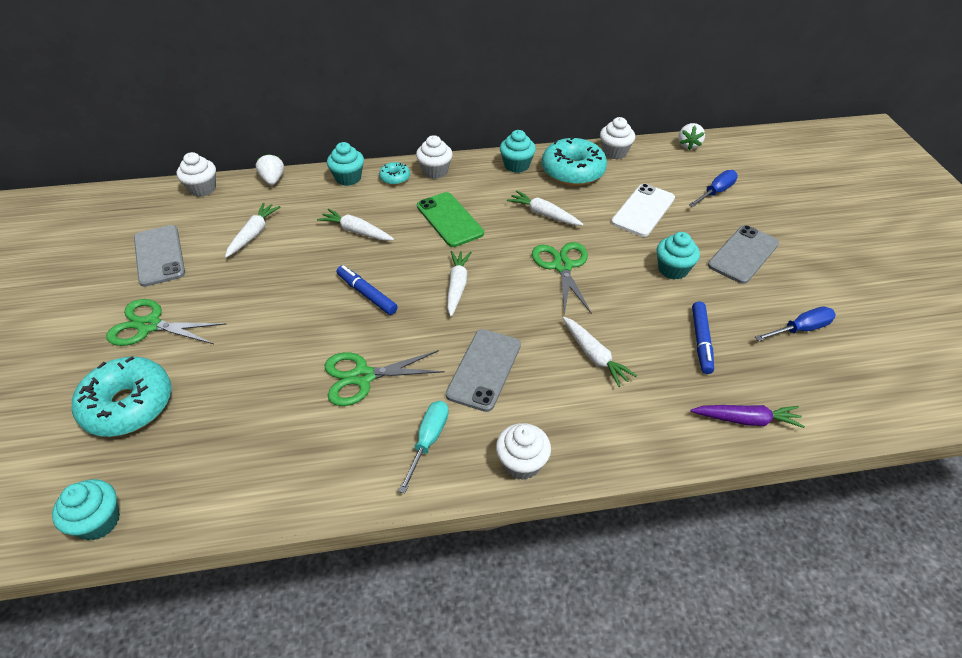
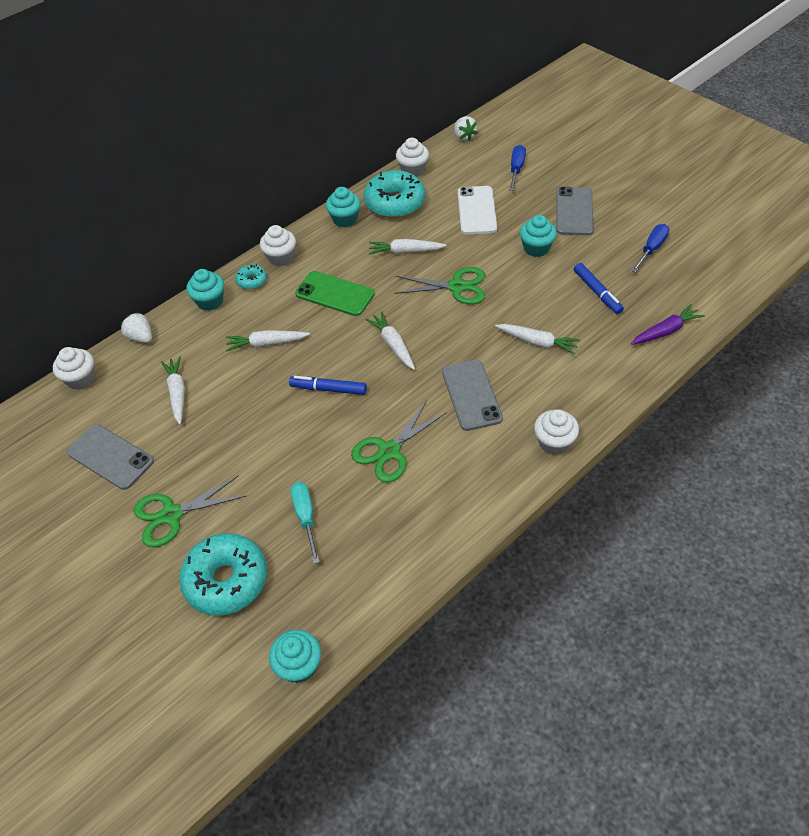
camera: 30 degrees left, 5 degrees up
(428, 441) = (479, 466): turquoise screwdriver -> turquoise screwdriver (306, 517)
(562, 266) = (457, 287): green scissors -> green scissors turned 135 degrees clockwise

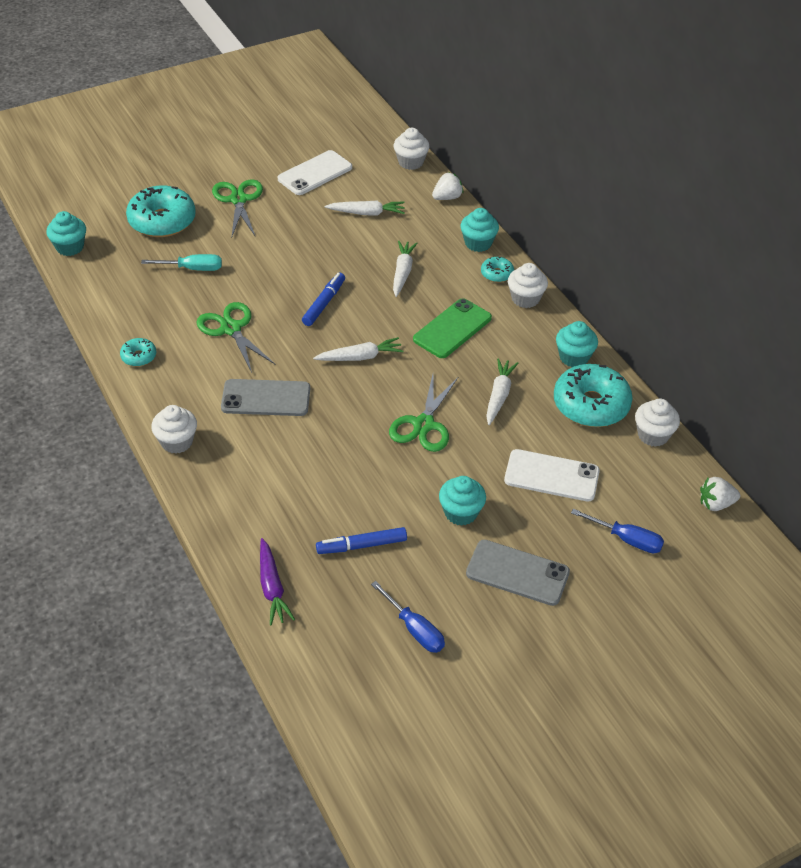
camera: 100 degrees right, 5 degrees down
(110, 457) = (315, 173): grey phone -> white phone
(458, 515) = (139, 356): none -> turquoise donut
(537, 342) = (310, 468): white carrot -> none

